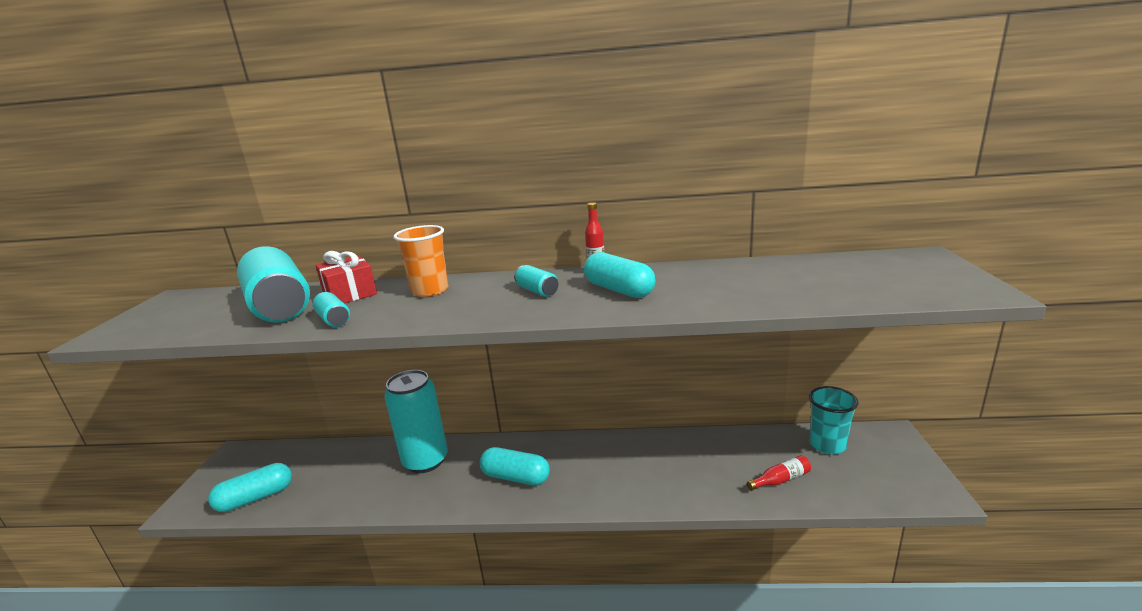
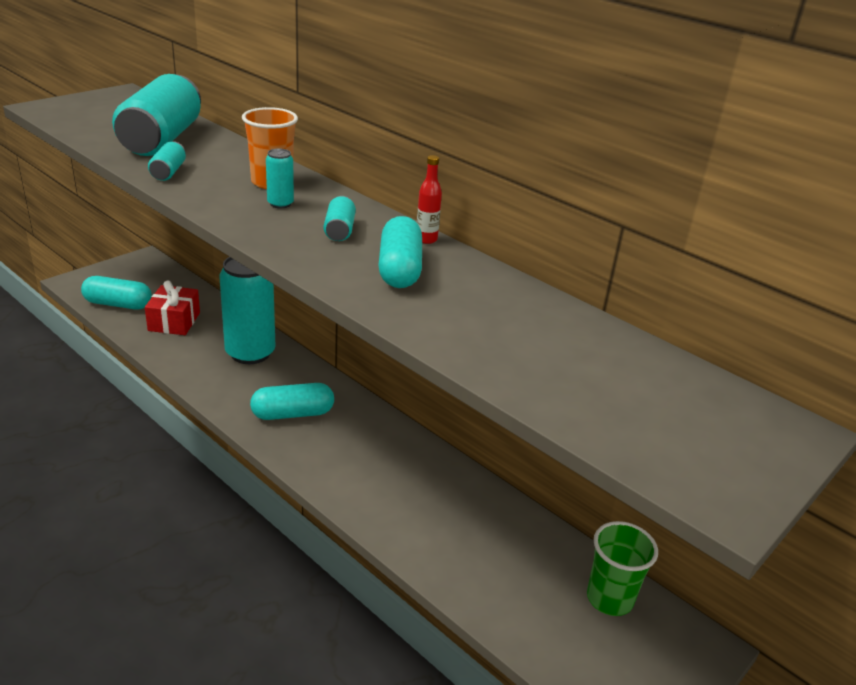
camera: 35 degrees right, 10 degrees up
(349, 293) = (220, 152): red gift -> red gift (174, 321)
(465, 297) = (280, 204): none -> turquoise can
(516, 477) = (292, 414): turquoise capsule -> turquoise capsule turned 75 degrees counterclockwise
(781, 479) = (503, 587): red bottle -> none
(827, 445) = (609, 598): turquoise cup -> green cup

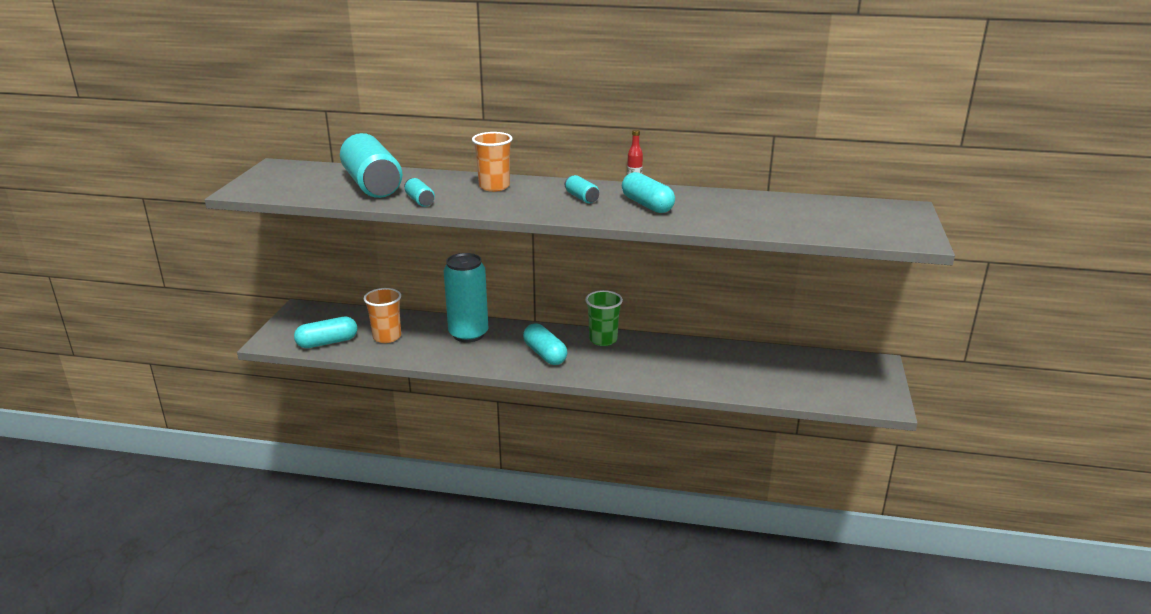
camera: 30 degrees left, 5 degrees down
(174, 321) = (387, 337): red gift -> orange cup
(280, 204) = (523, 196): turquoise can -> none
(292, 414) = (545, 354): turquoise capsule -> turquoise capsule turned 75 degrees counterclockwise
(609, 598) = (817, 364): green cup -> green cup (603, 340)

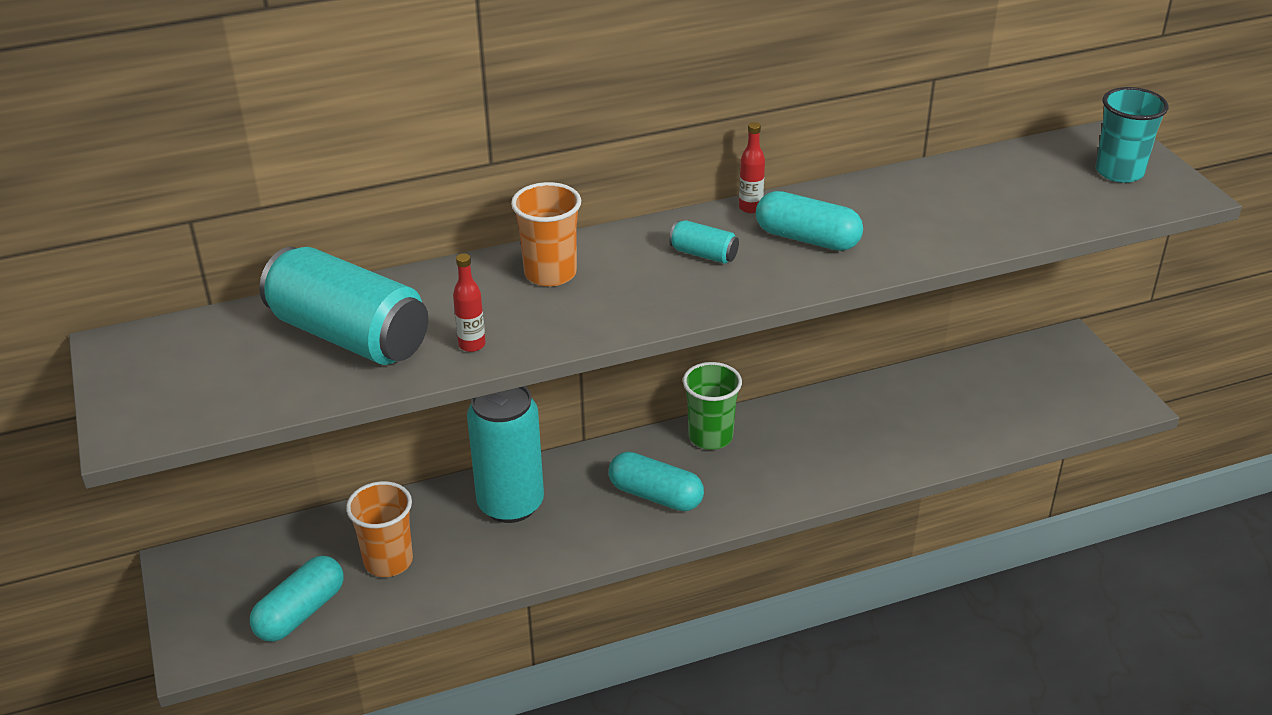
camera: 30 degrees left, 10 degrees up
(420, 201) = (472, 345): turquoise can -> red bottle
(887, 222) = (1119, 172): none -> turquoise cup

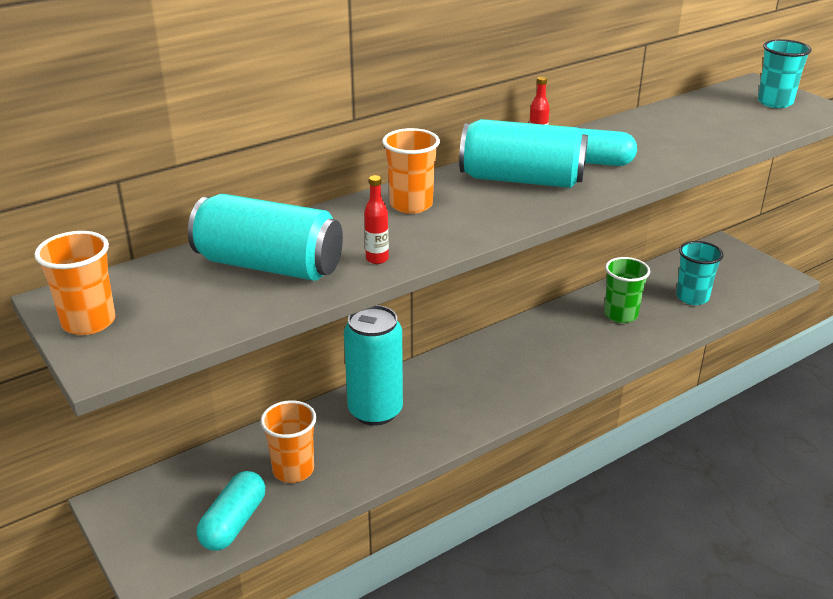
camera: 15 degrees left, 5 degrees down
(133, 380) = (89, 322): none -> orange cup
(655, 495) = (486, 387): turquoise capsule -> none
(703, 254) = (521, 179): turquoise can -> turquoise can, size x2.35
(710, 437) = (507, 340): green cup -> green cup (620, 315)
(984, 413) = (692, 297): none -> turquoise cup

